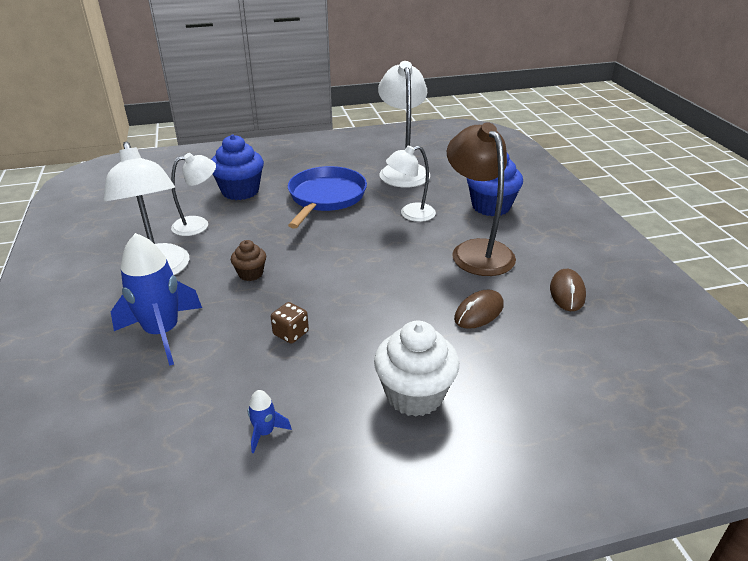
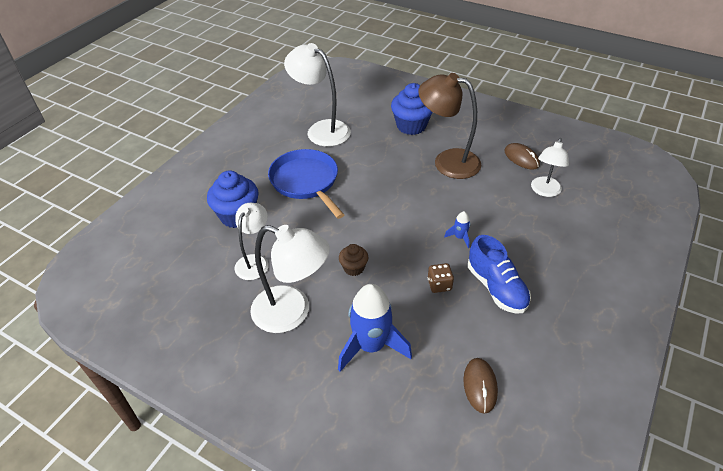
camera: 45 degrees left, 10 degrees up
(265, 432) = (517, 345): blue rocket -> blue rocket (459, 237)
(334, 374) = (496, 288): none -> blue shoe
(410, 214) = (377, 160): white lamp -> white lamp (544, 191)
(414, 395) = (543, 267): white cupcake -> none
(479, 312) = (503, 199): brown mouse -> brown mouse (480, 386)

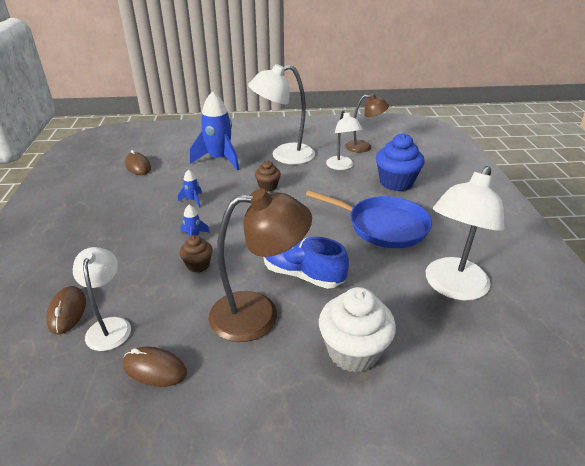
camera: 145 degrees right, 10 degrees down
(193, 281) = (364, 147): none -> brown lamp
(321, 130) = (452, 287): white lamp -> white lamp turned 120 degrees clockwise
(411, 126) = (353, 351): blue cupcake -> white cupcake
(439, 285) = (193, 200): brown dice -> blue rocket
(468, 209) = (198, 265): none -> brown cupcake
(496, 288) = (143, 214): blue shoe -> blue shoe (303, 274)
(573, 212) = (67, 312): none -> brown mouse

